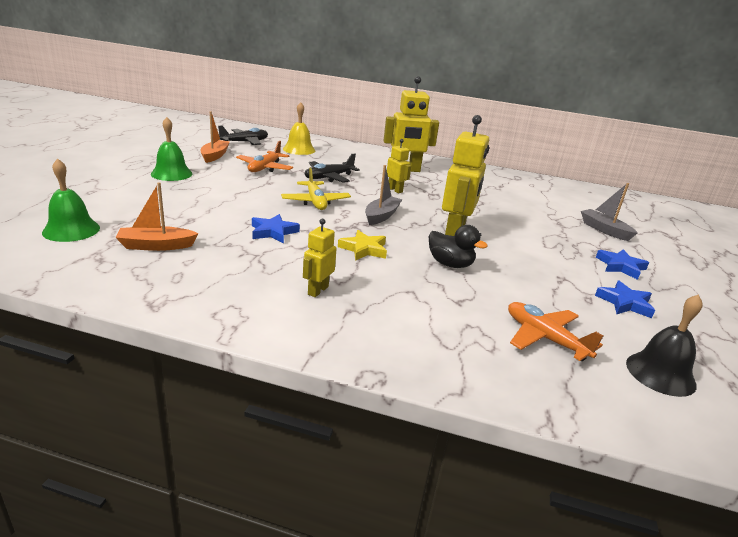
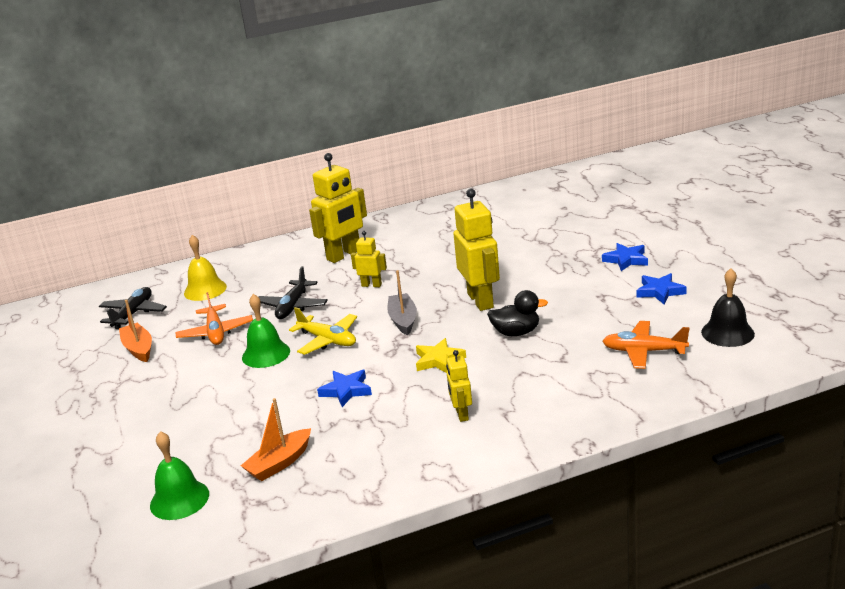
camera: 30 degrees left, 0 degrees up
(171, 174) = (141, 394): green bell -> green bell (266, 354)
(604, 230) = (579, 229): grey boat -> none

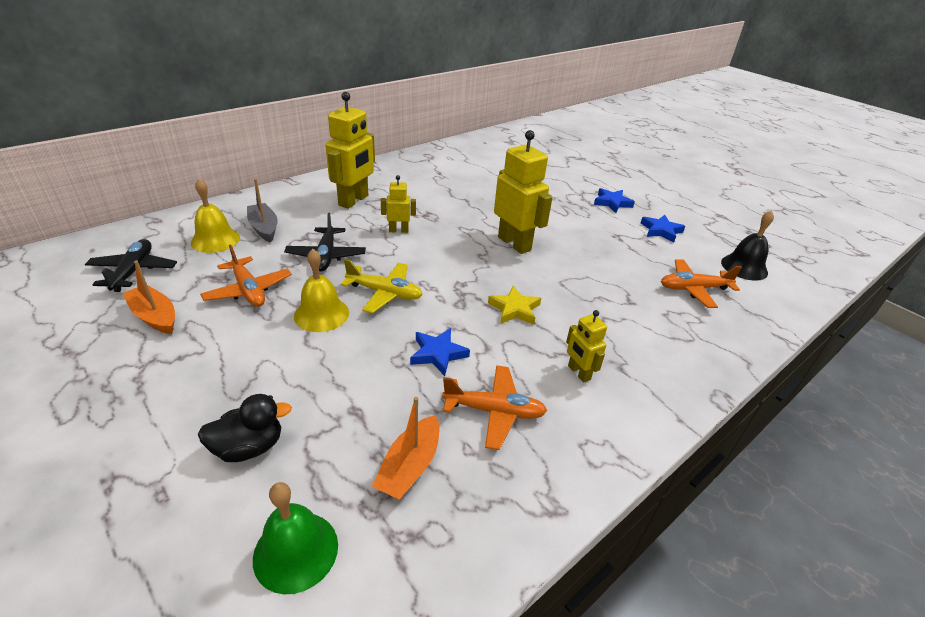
camera: 25 degrees left, 10 degrees up
(266, 354) = (321, 314): green bell -> yellow bell
(367, 435) = (494, 411): none -> orange plane
(403, 320) = (452, 266): grey boat -> grey boat (264, 228)
(516, 332) = (569, 275): black duck -> black duck (249, 447)

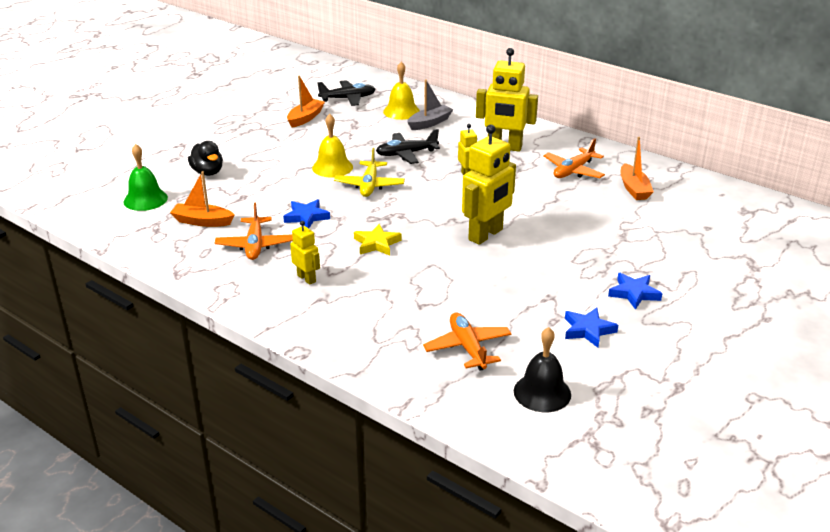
camera: 80 degrees right, 5 degrees down
(248, 290) = (346, 137): orange plane -> orange plane (573, 171)
(463, 167) = (634, 189): none -> orange boat
(578, 373) = (306, 278): yellow robot -> yellow robot turned 90 degrees clockwise

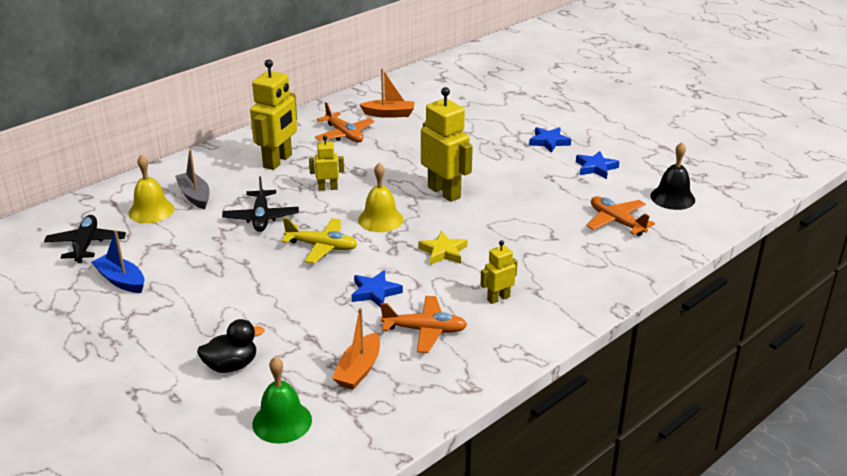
camera: 80 degrees left, 0 degrees up
(305, 118) = (121, 280): orange boat -> blue boat
(332, 167) = (267, 268): yellow bell -> yellow bell (380, 219)
(468, 348) = (616, 222): orange plane -> orange plane turned 60 degrees clockwise

